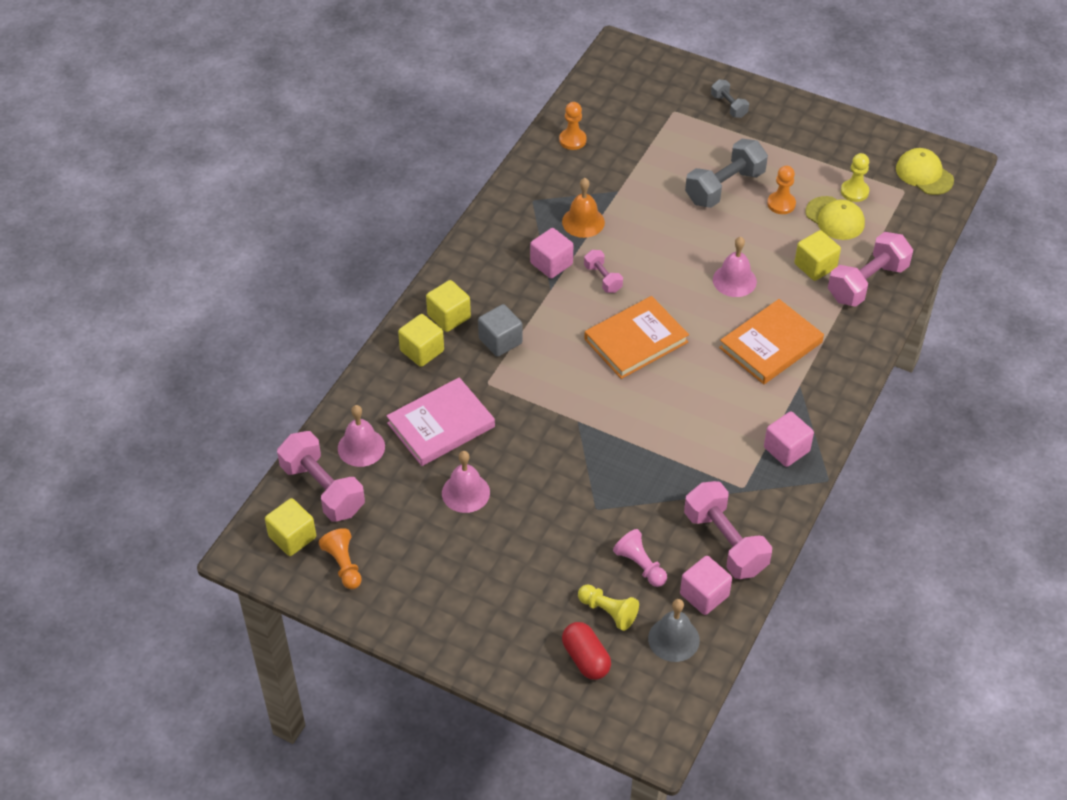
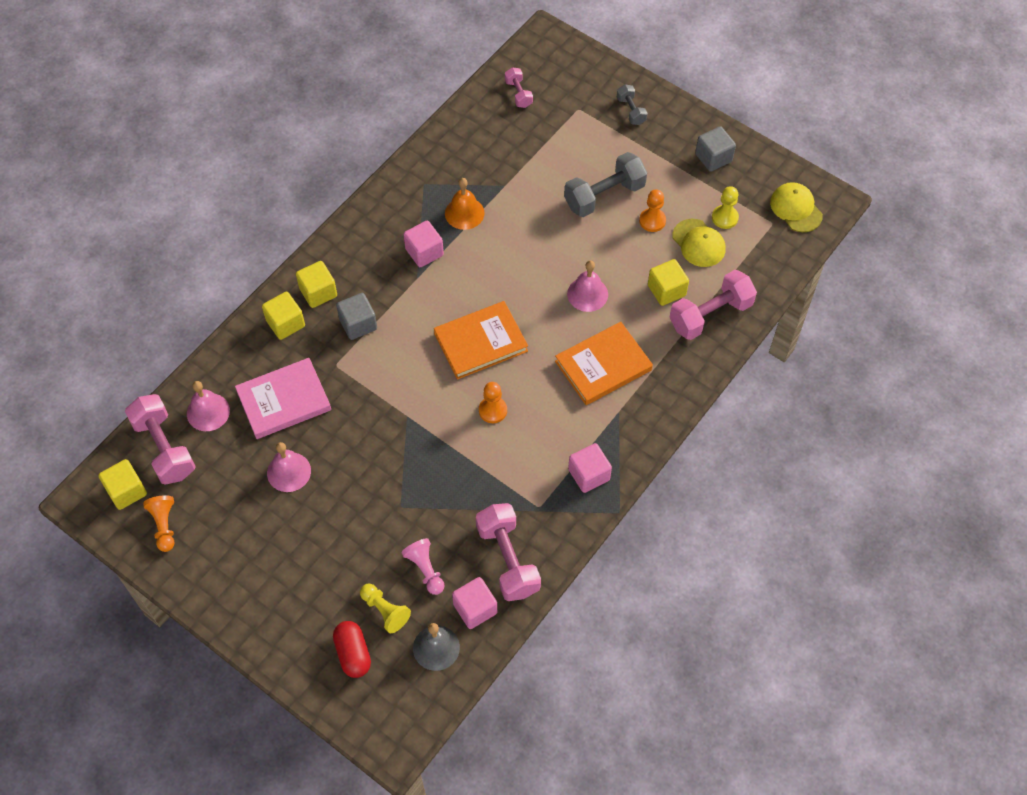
camera: 10 degrees right, 10 degrees up
(572, 140) = (476, 127): orange pawn -> orange pawn (493, 410)
(603, 278) = (467, 274): pink dumbbell -> pink dumbbell (518, 94)
(826, 138) = (713, 158): none -> grey cube

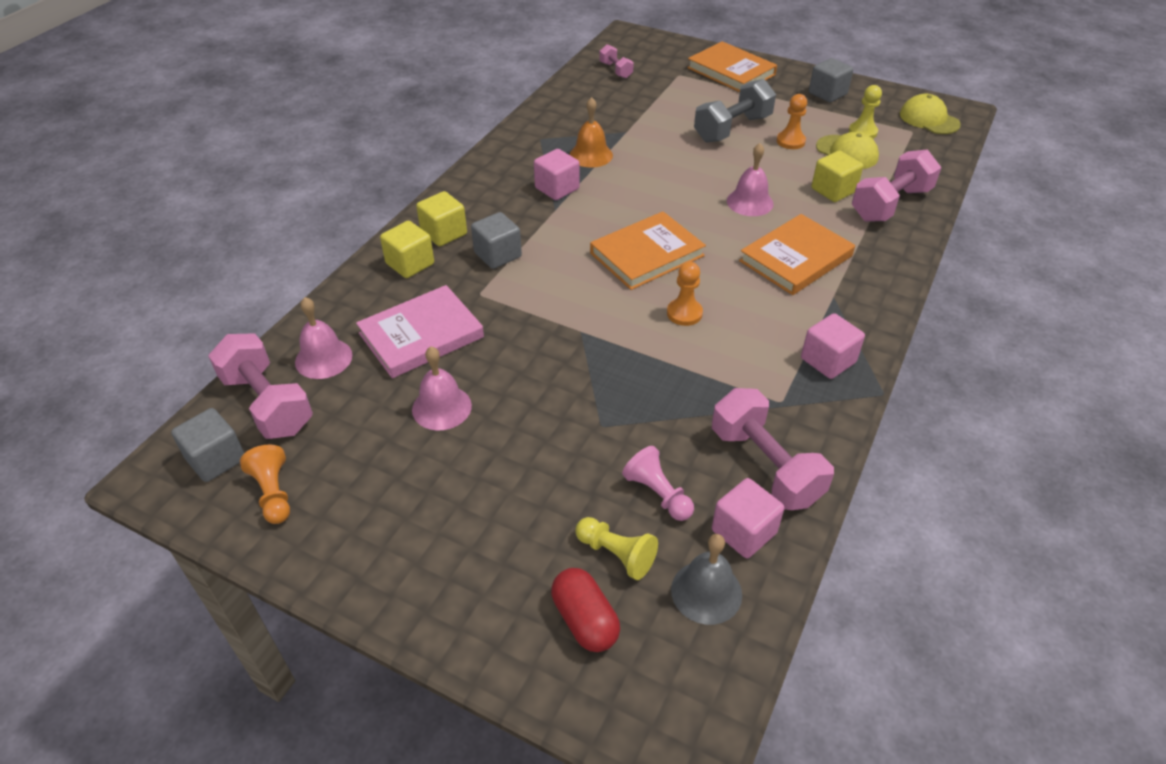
camera: 10 degrees left, 15 degrees down
(126, 491) = (216, 459): yellow cube -> grey cube
(631, 111) = (731, 71): grey dumbbell -> orange book

